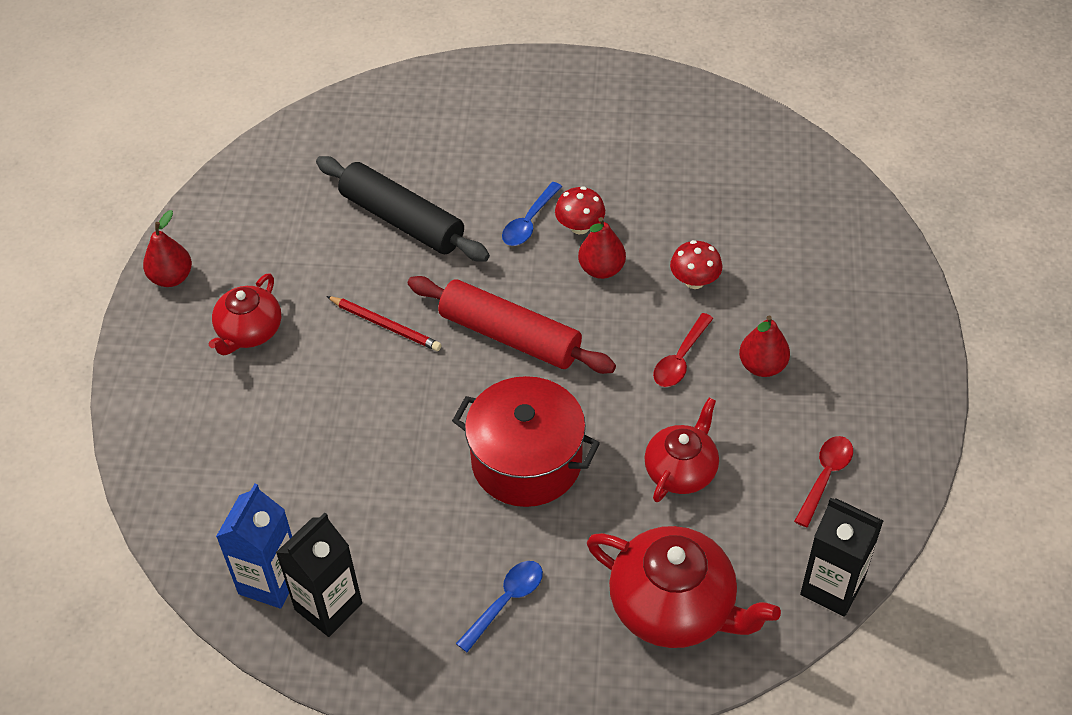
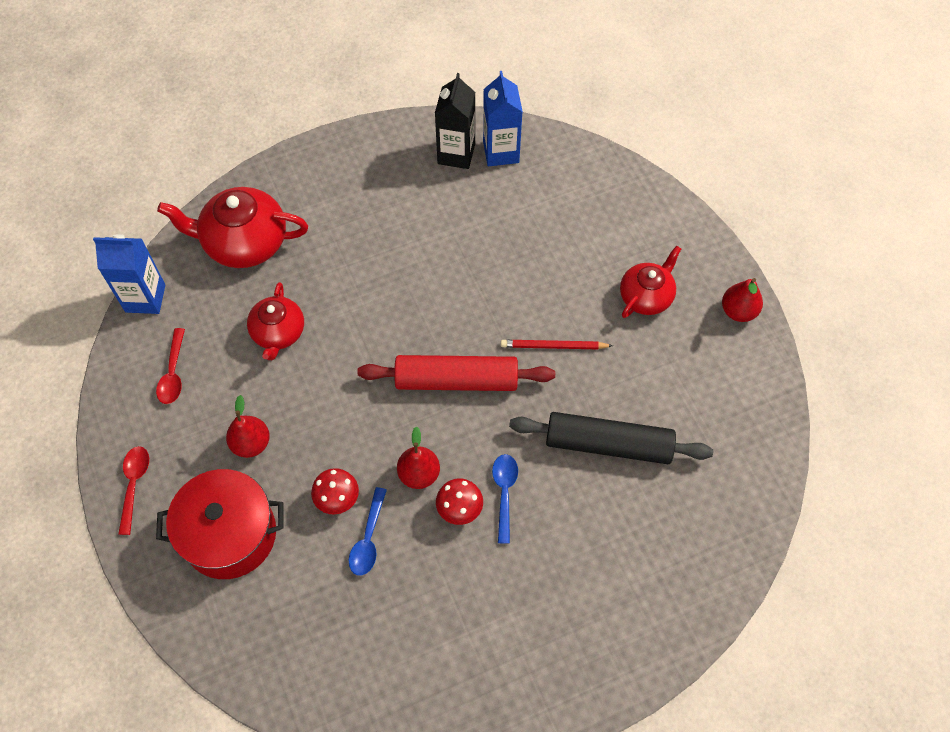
camera: 150 degrees right, 10 degrees up
(249, 331) = (646, 296): red teapot -> red teapot turned 45 degrees clockwise
(506, 601) = (351, 201): blue spoon -> blue spoon (368, 539)
(526, 461) = (388, 292): red pot -> red pot (230, 534)
(680, 359) = (317, 420): red spoon -> red spoon (134, 485)
(832, 587) = (145, 298): black carton -> blue carton

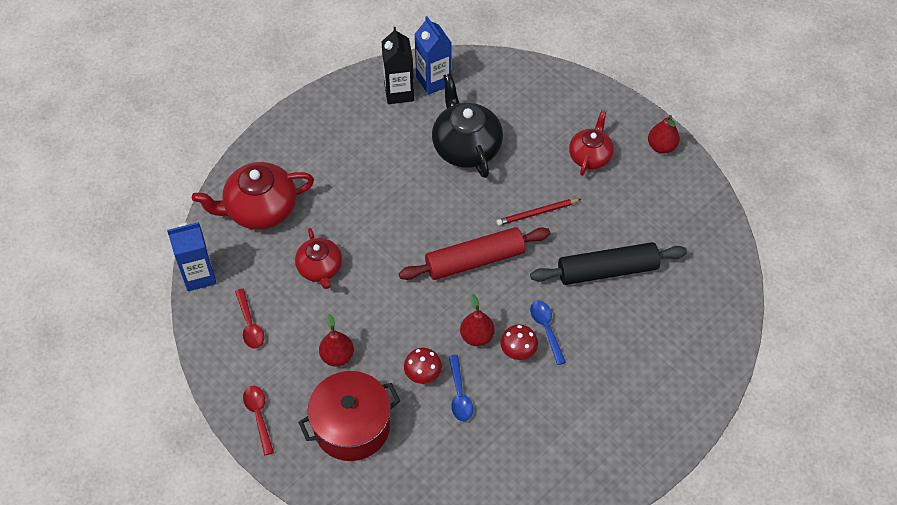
camera: 20 degrees left, 5 degrees down
(505, 241) = (466, 147): none -> black teapot

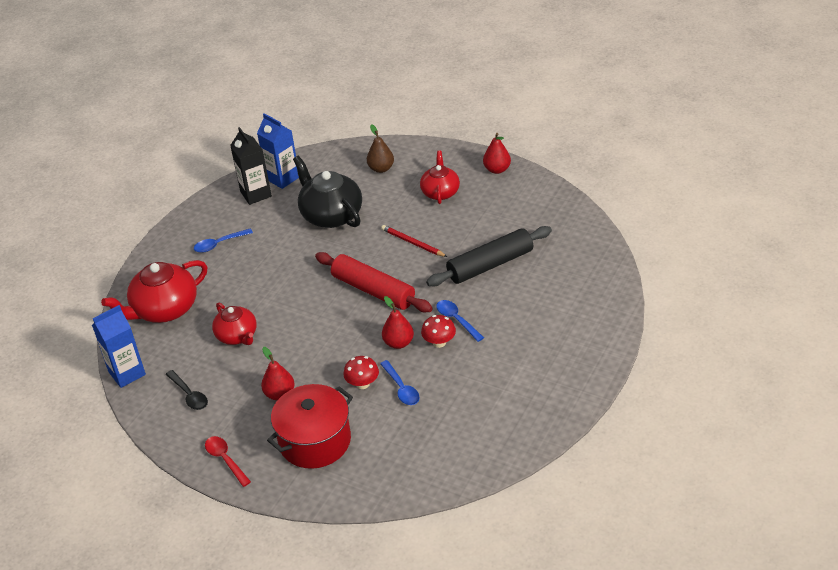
camera: 15 degrees left, 15 degrees down
(250, 325) = (189, 395): red spoon -> black spoon
(340, 145) = (219, 244): none -> blue spoon
(475, 260) = (373, 290): red rolling pin -> red rolling pin turned 75 degrees clockwise
(537, 213) = (412, 243): red pencil -> red pencil turned 75 degrees clockwise
(539, 103) = (381, 169): none -> brown pear

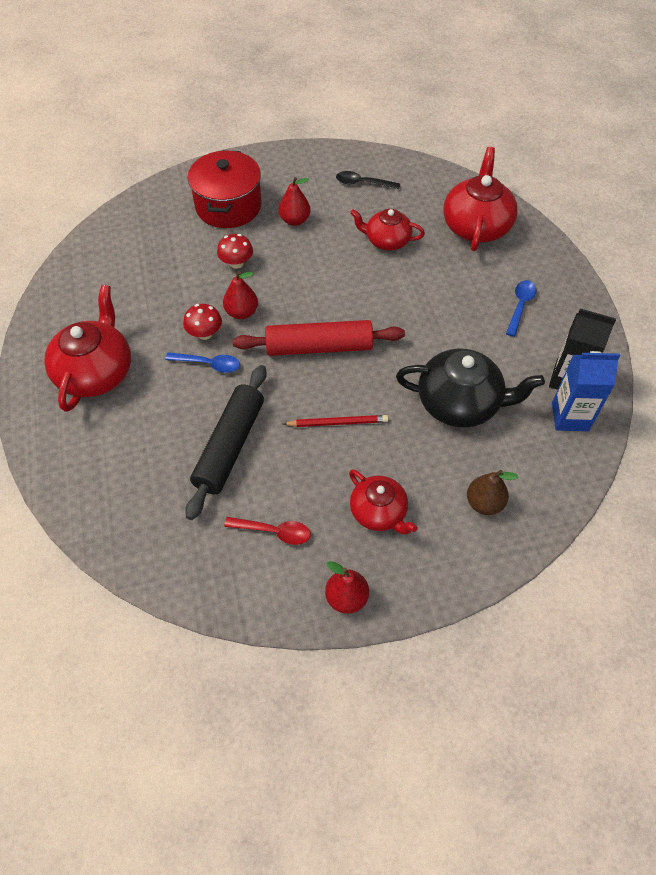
camera: 135 degrees right, 15 degrees up
(127, 373) = (430, 171): blue carton -> none
(225, 460) = (280, 162): red spoon -> red spoon (274, 532)
(401, 388) = (199, 277): blue spoon -> none
(539, 358) = (96, 372): none -> red teapot

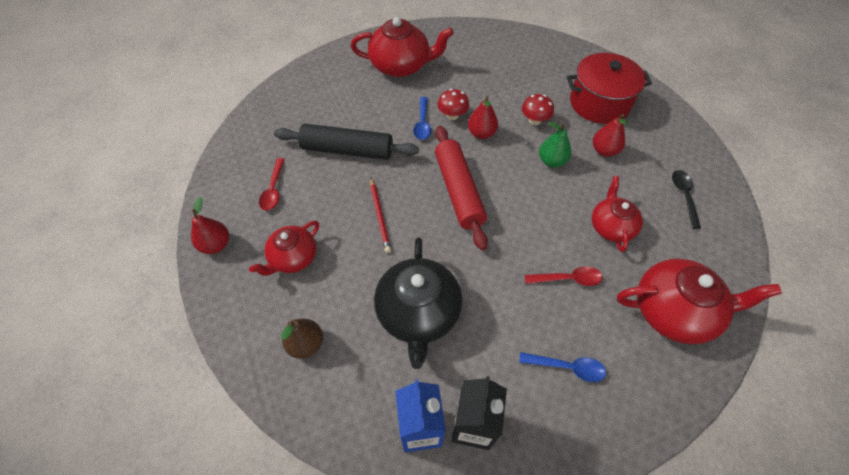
camera: 80 degrees right, 0 degrees up
(298, 263) = (551, 161): none -> green pear
(437, 284) = (568, 279): none -> red spoon

